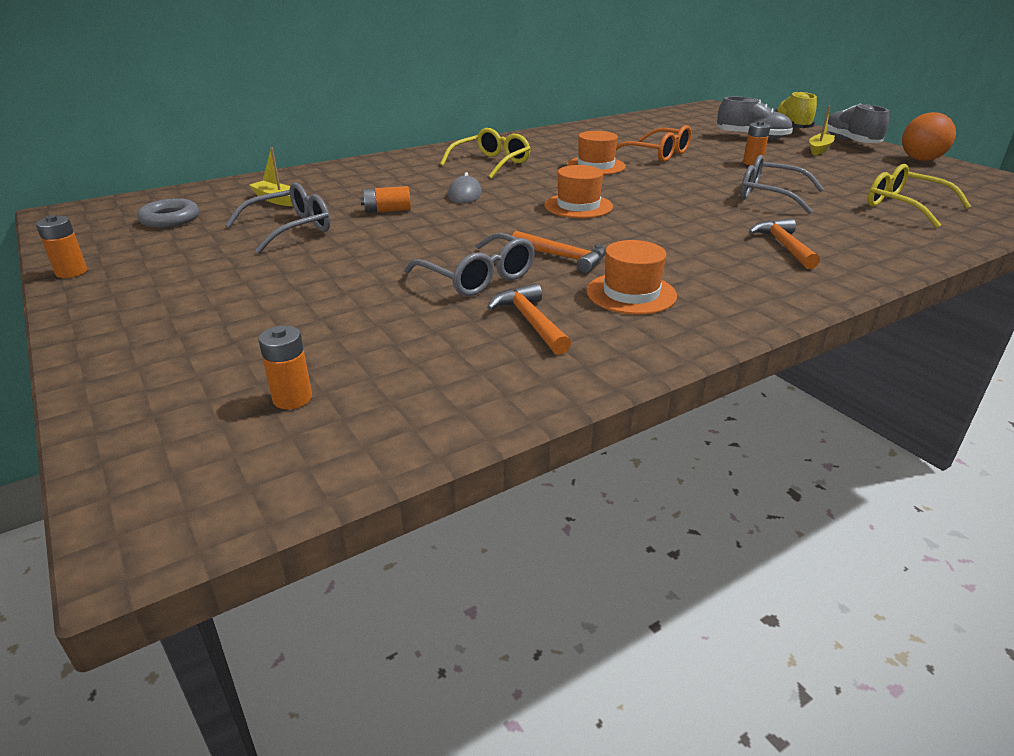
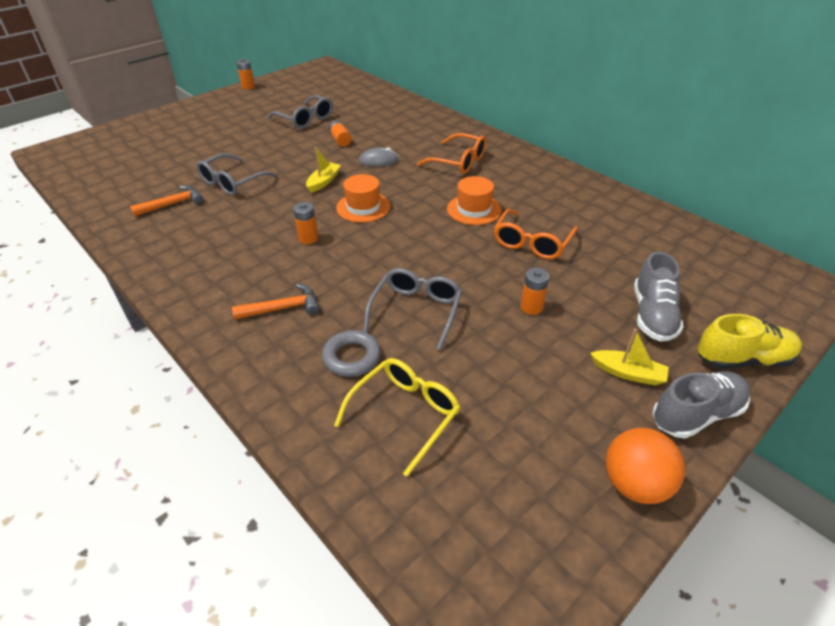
camera: 80 degrees right, 10 degrees up
(170, 219) = (317, 88): grey ring -> grey ring (352, 357)
(276, 200) = (353, 106): yellow boat -> yellow boat (323, 182)
(292, 398) = (117, 157): orange battery -> orange battery (308, 238)
(490, 163) = (458, 161): yellow glasses -> orange glasses
(563, 257) = (261, 208): orange hammer -> none
(631, 293) = (203, 235): orange hat -> none

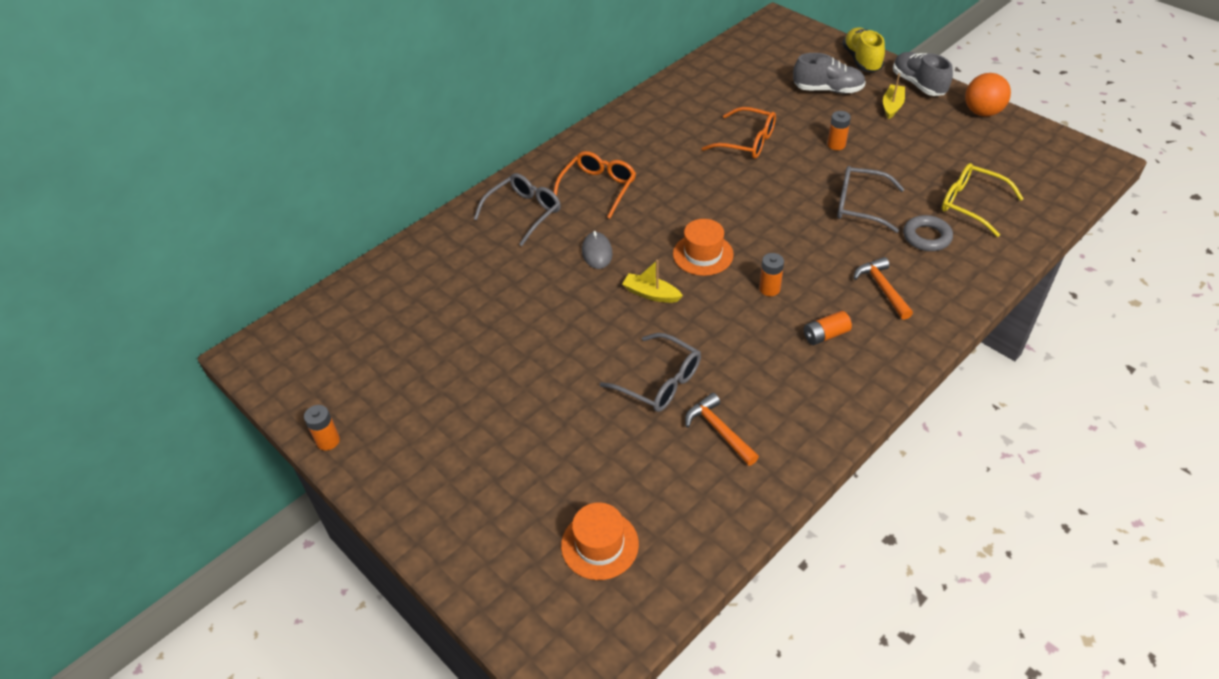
camera: 90 degrees left, 5 degrees up
(305, 119) = (471, 341): grey glasses -> grey glasses (523, 213)
(340, 140) = (540, 294): orange battery -> orange battery (825, 335)
(474, 209) = (696, 176): orange hat -> orange hat (599, 544)

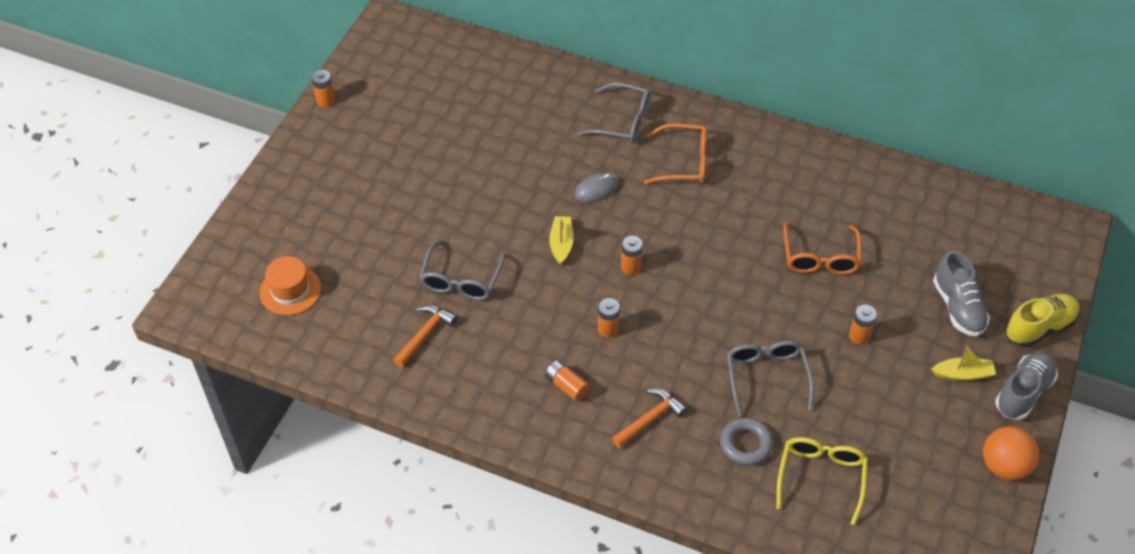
camera: 65 degrees right, 5 degrees up
(703, 254) = (630, 267): orange hat -> orange battery

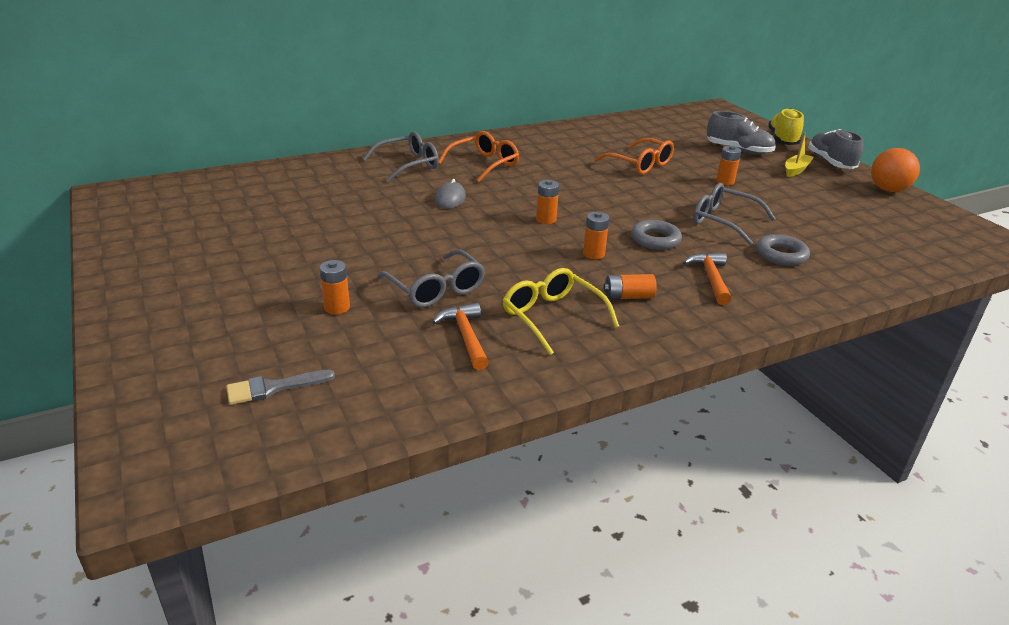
camera: 50 degrees left, 20 degrees down
(290, 290) = (273, 388): orange hat -> grey brush
(325, 101) = (110, 255): orange battery -> orange battery (337, 307)
(561, 244) = (477, 233): yellow boat -> none
(676, 351) = (655, 239): none -> grey ring
(820, 478) = (844, 244): yellow glasses -> yellow glasses (553, 317)

